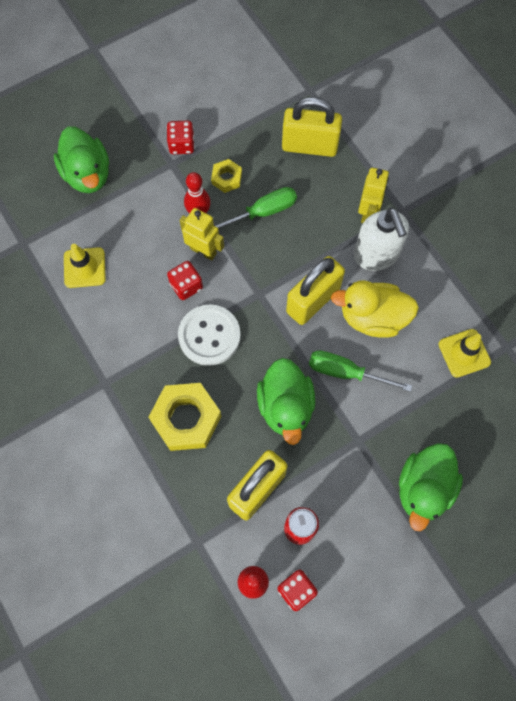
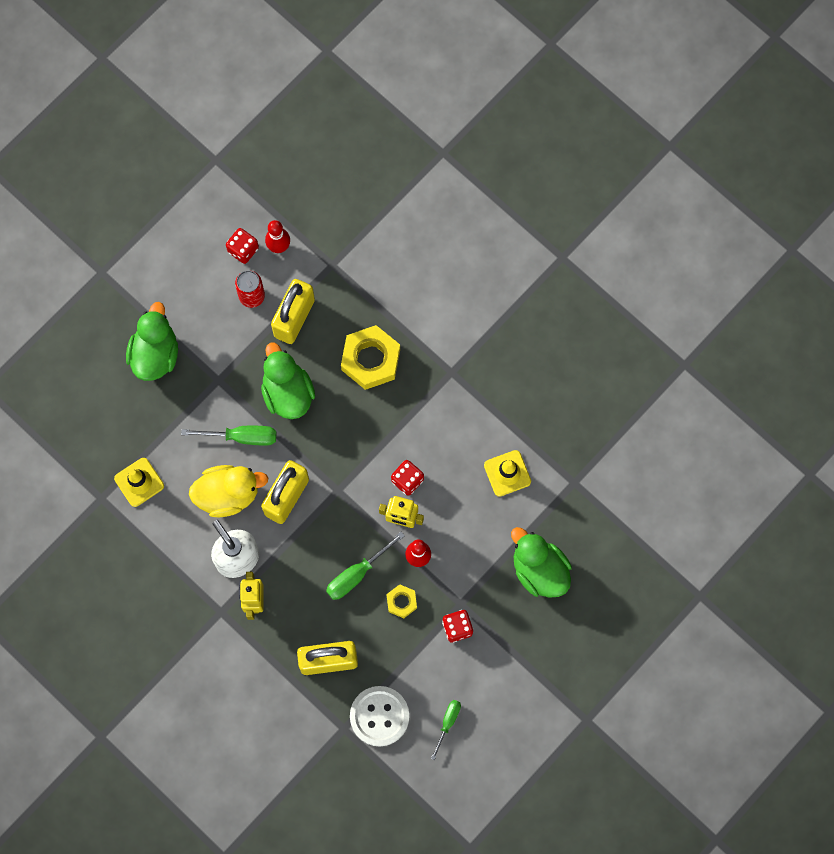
camera: 165 degrees right, 5 degrees up
(209, 336) = (372, 438): white button -> white button (379, 716)
(216, 73) = (448, 723): none -> green screwdriver

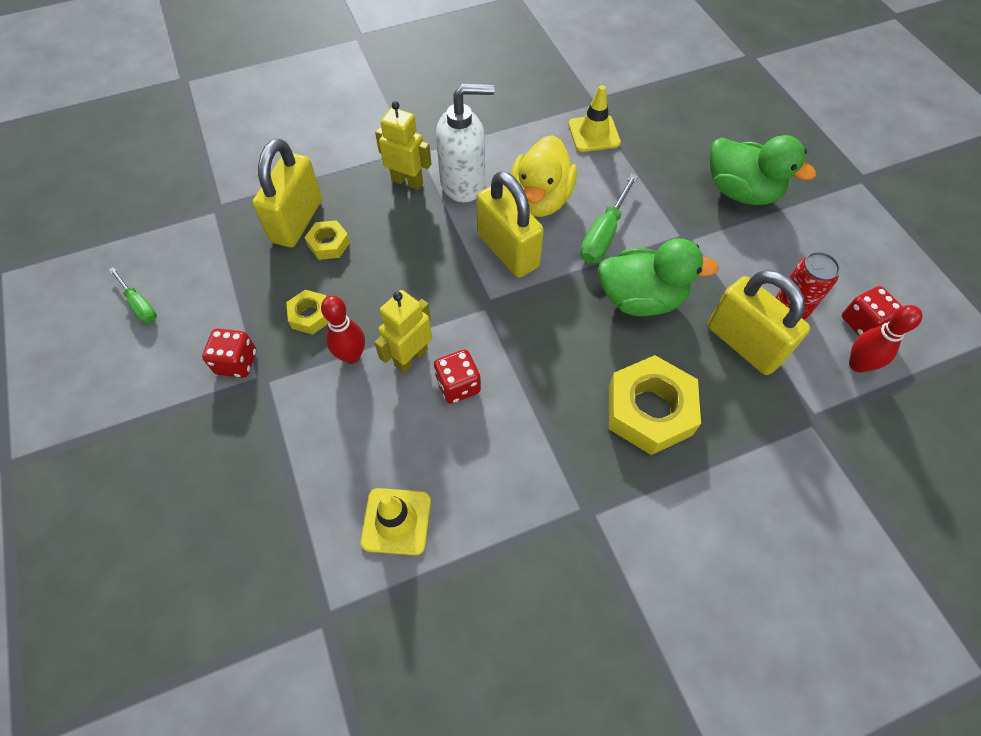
camera: 115 degrees right, 15 degrees down
(338, 625) = (329, 244): none -> yellow nut
(357, 574) = (374, 283): green screwdriver -> none
(379, 716) = (202, 243): white button -> none
(539, 570) = (235, 500): green duck -> none

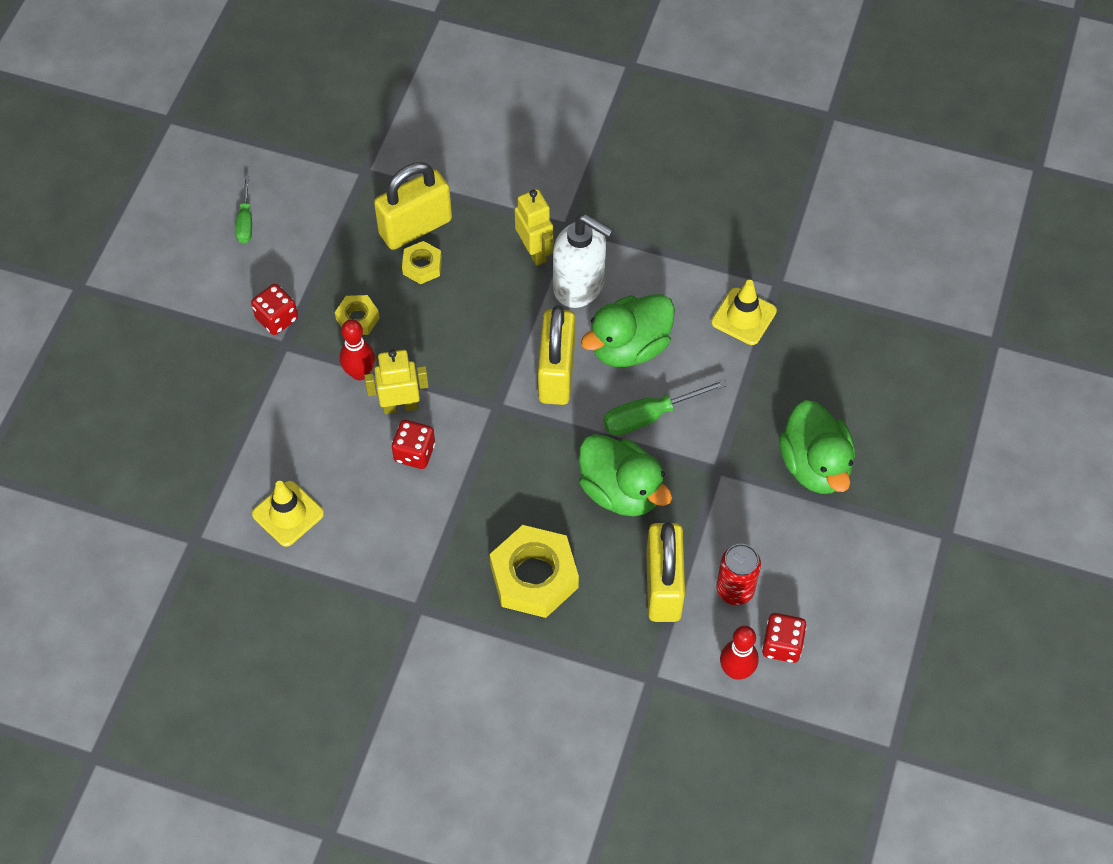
camera: 40 degrees right, 0 degrees up
(540, 200) = (629, 347): yellow duck -> green duck

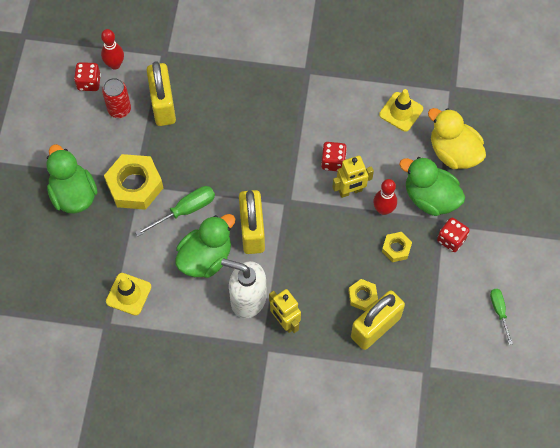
camera: 170 degrees right, 5 degrees up
(229, 438) = (453, 152): none -> yellow duck
(534, 577) = (242, 98): yellow nut -> yellow nut (134, 185)
(621, 491) = (197, 158): green duck -> green duck (430, 198)

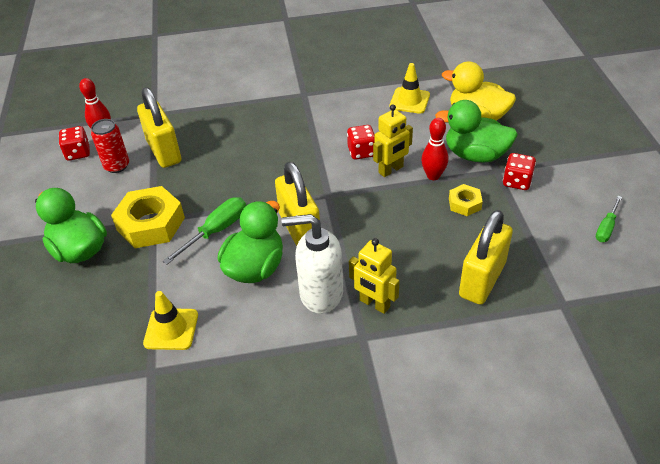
camera: 15 degrees left, 20 degrees down
(362, 296) = (451, 255): yellow nut -> none
(499, 311) = (606, 228): green screwdriver -> green screwdriver turned 120 degrees counterclockwise

